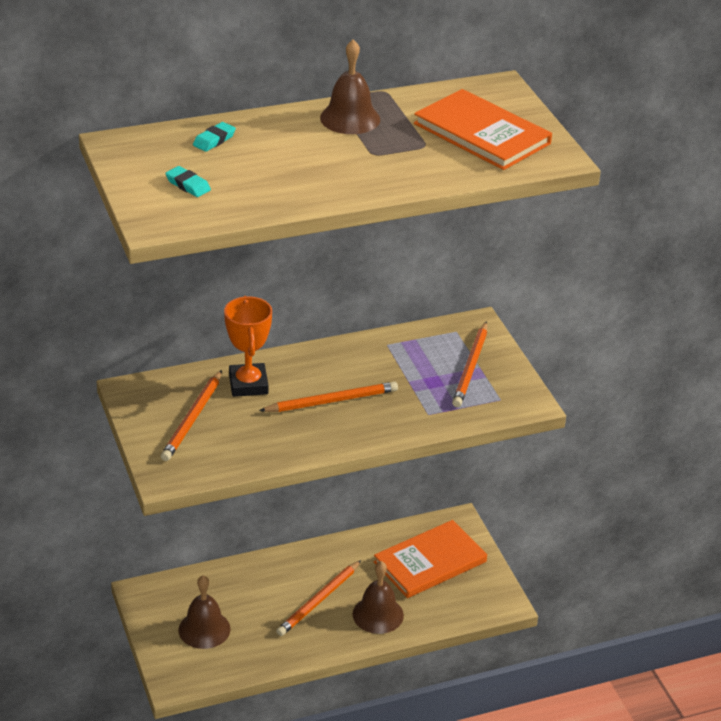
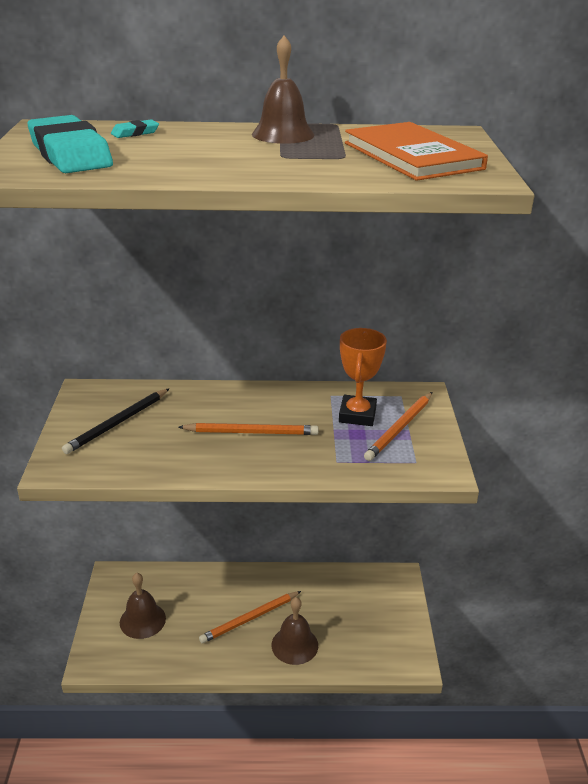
camera: 20 degrees right, 5 degrees down
(188, 185) = (70, 154): turquoise eraser -> turquoise eraser, size x2.39
(193, 418) = (118, 423): orange pencil -> black pencil
(248, 384) = (186, 405): orange trophy -> orange trophy (357, 415)
(430, 562) = (361, 607): orange book -> none

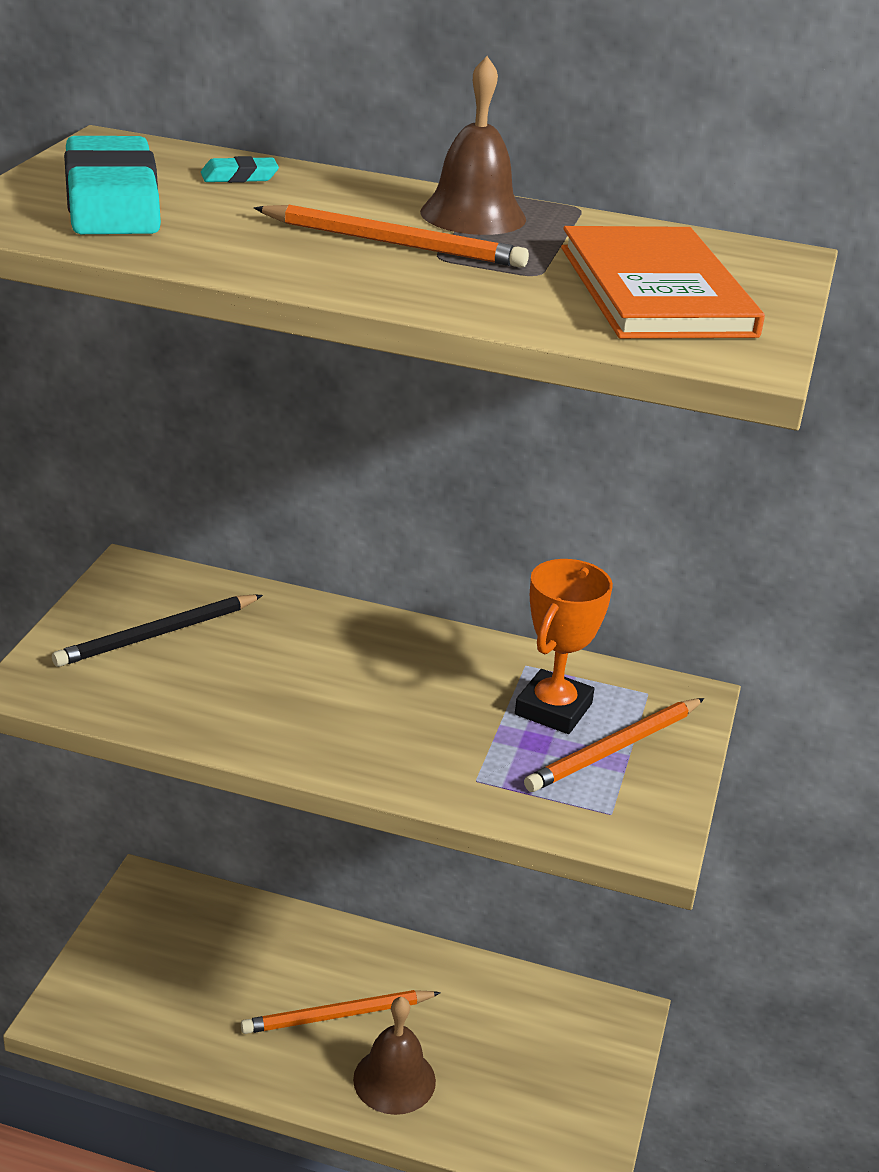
camera: 15 degrees right, 0 degrees up
(142, 620) = (165, 969): brown bell -> none
(251, 432) = (360, 698): orange pencil -> orange pencil (394, 243)

